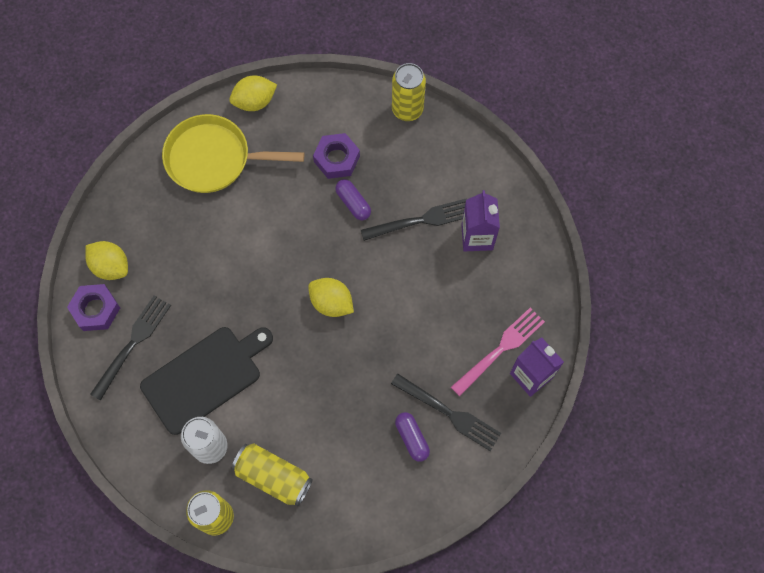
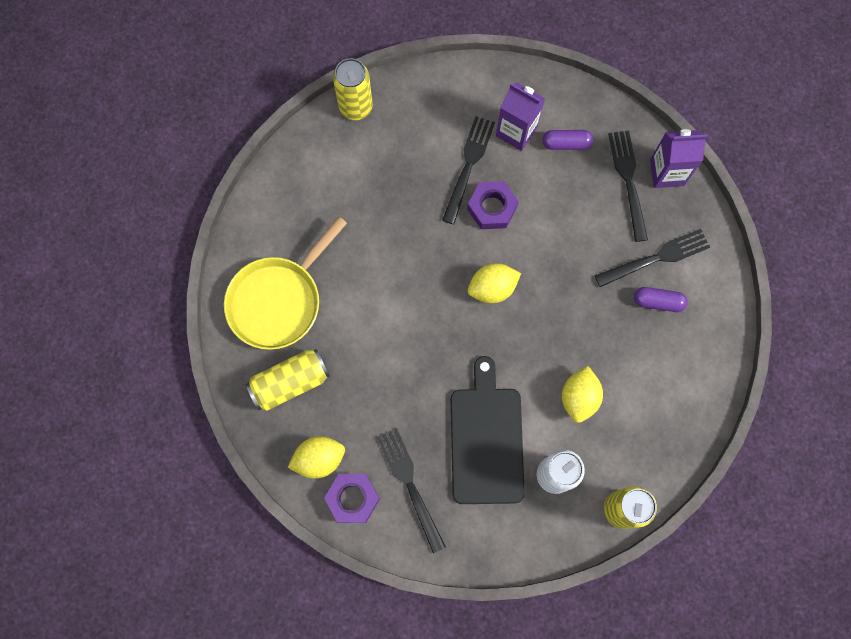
camera: 55 degrees left, 5 degrees up
(254, 102) = (248, 229): yellow lemon -> yellow lemon (579, 398)
(273, 477) = (617, 438): yellow can -> yellow can (290, 383)
(337, 159) = (359, 196): purple nut -> purple nut (492, 208)
(353, 203) = (411, 210): purple capsule -> purple capsule (566, 144)
(500, 349) = (628, 181): pink fork -> black fork

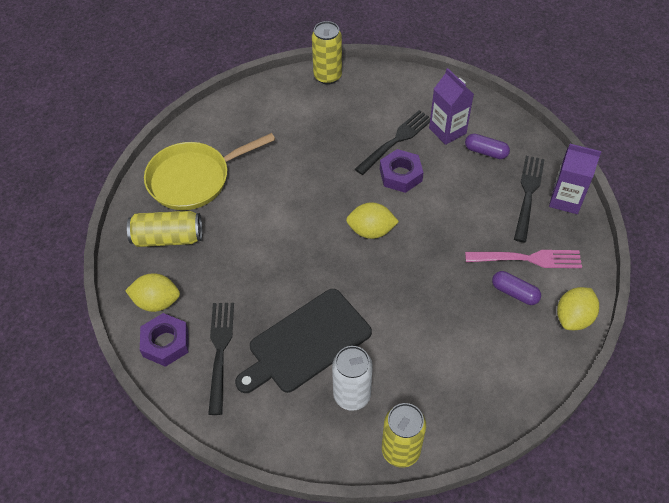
camera: 25 degrees right, 20 degrees down
(486, 439) = (306, 342): black cutting board -> black cutting board turned 150 degrees counterclockwise
(579, 398) = (406, 341): yellow lemon -> yellow lemon (573, 318)
(656, 258) = (527, 259): black fork -> pink fork

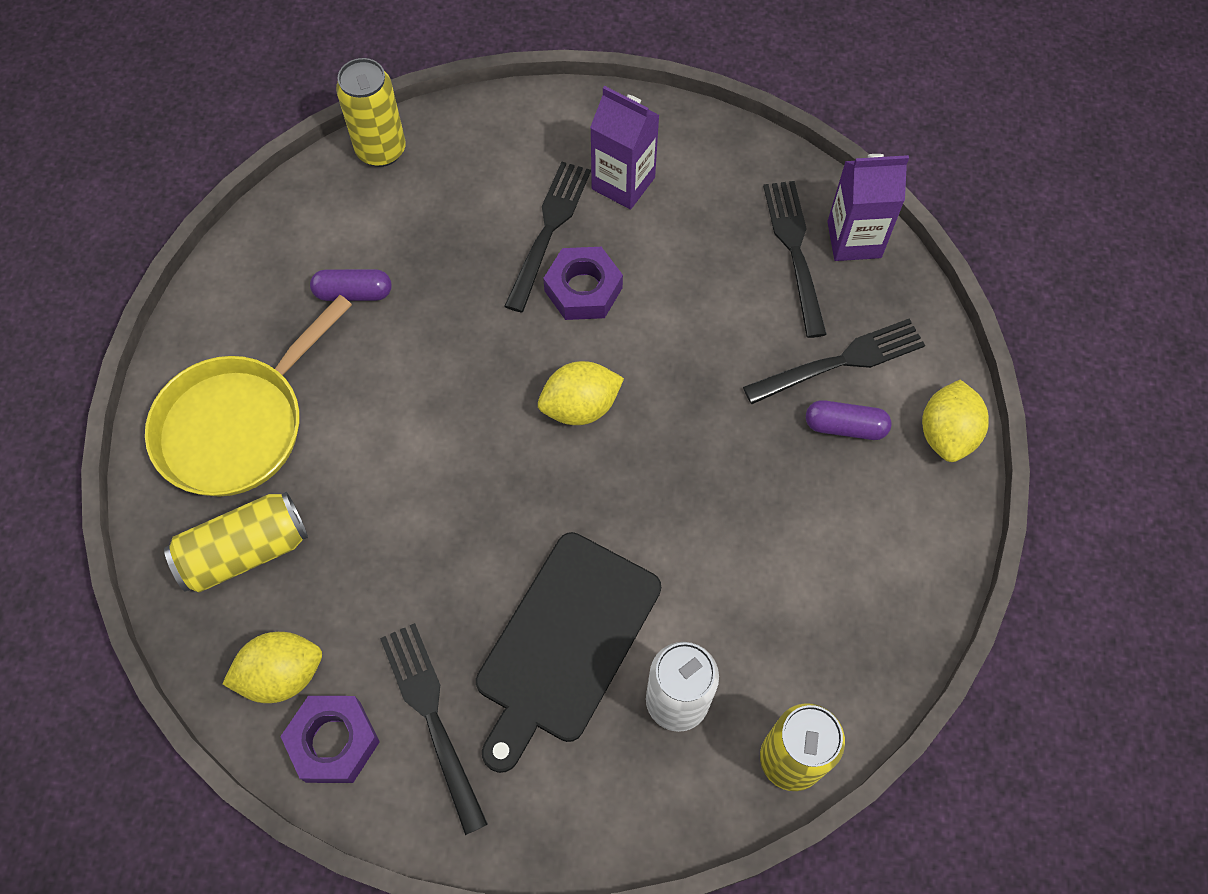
camera: 25 degrees left, 10 degrees up
(486, 152) = (699, 200): purple capsule -> purple capsule (353, 293)
(527, 259) = (840, 362): pink fork -> black fork

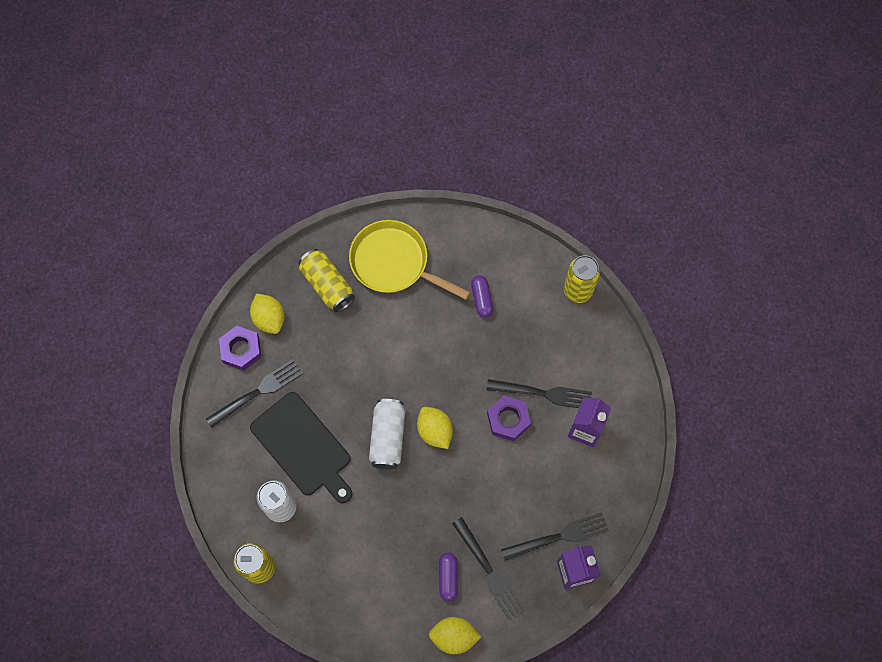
camera: 80 degrees right, 5 degrees up
(564, 643) = (303, 447): black cutting board -> black cutting board turned 150 degrees counterclockwise
(576, 486) = (388, 437): none -> white can

